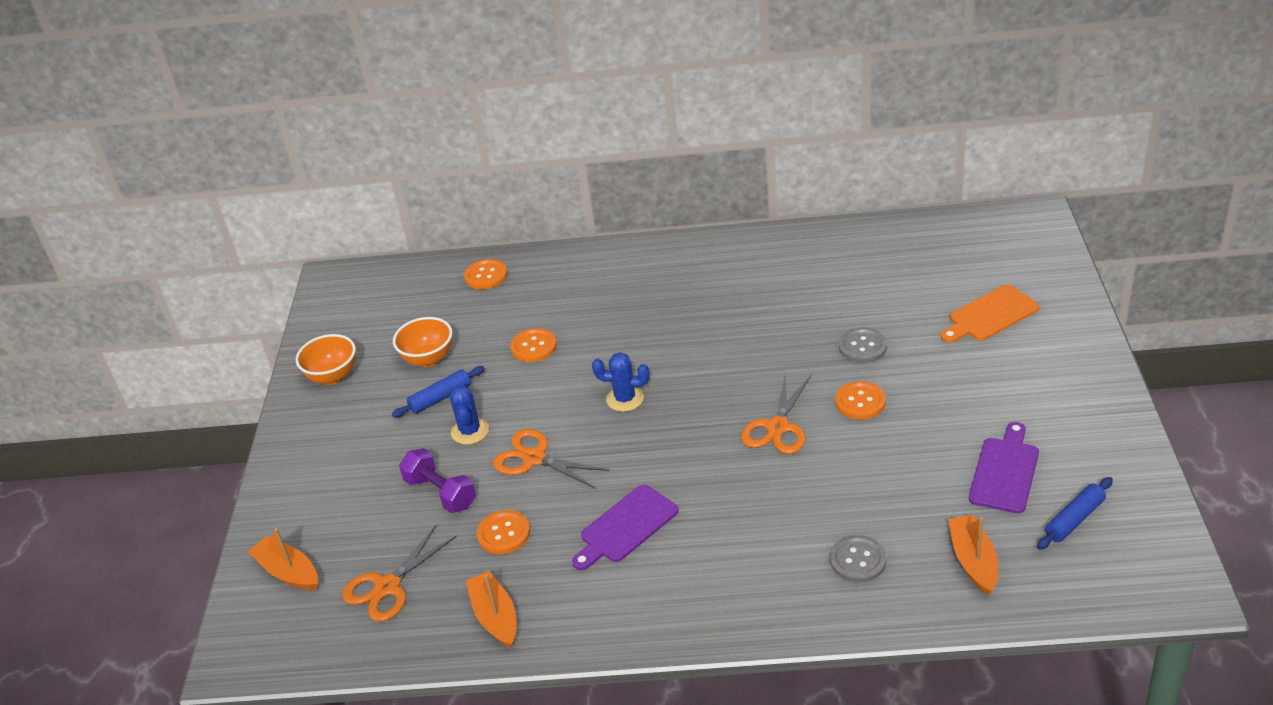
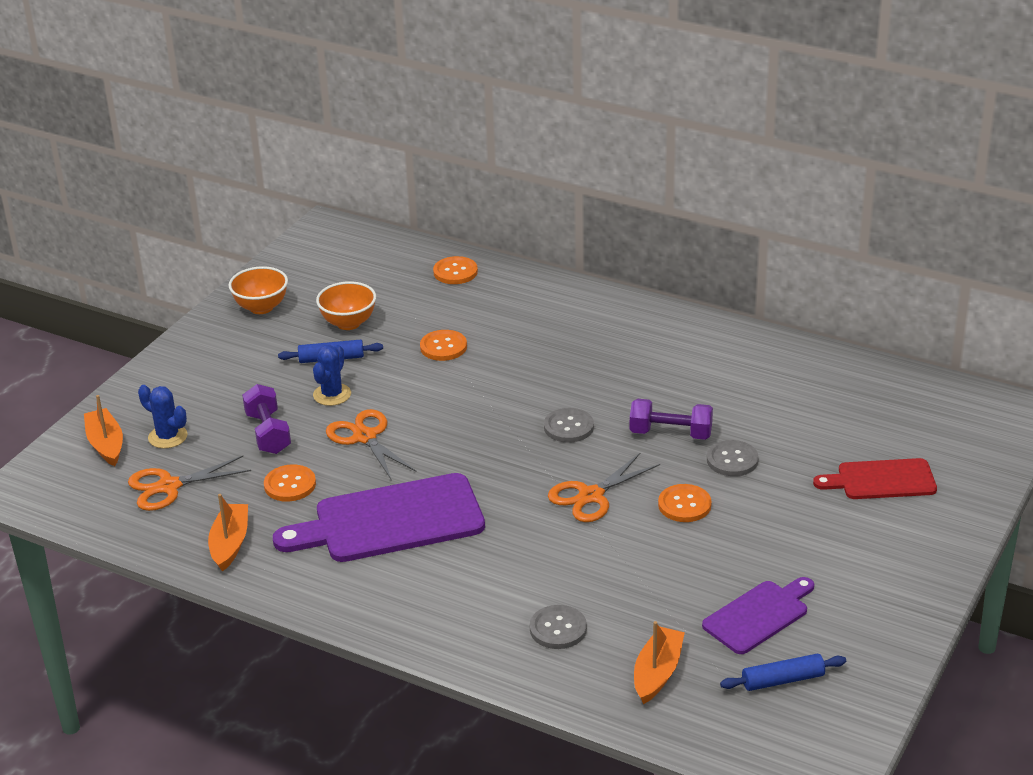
camera: 25 degrees right, 5 degrees down
(625, 399) = (481, 420): blue cactus -> blue cactus (168, 437)
(626, 527) = (390, 521): purple cutting board -> purple cutting board, size x1.71
(705, 374) = (568, 427): none -> grey button
(793, 345) = (670, 433): none -> purple dumbbell
(990, 315) = (881, 480): orange cutting board -> red cutting board

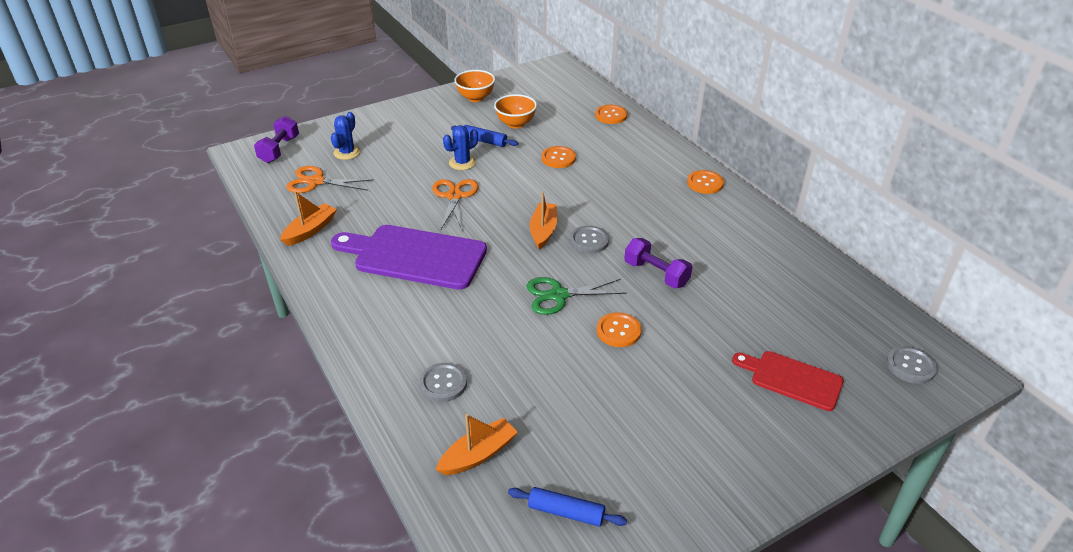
camera: 30 degrees right, 5 degrees up
(106, 444) = (311, 144): orange boat -> orange boat (543, 231)
(168, 437) = (347, 152): blue cactus -> blue cactus turned 45 degrees clockwise
(268, 433) = (402, 172): purple dumbbell -> purple dumbbell (279, 150)
(290, 485) = (381, 208): orange button -> orange button (705, 183)
(590, 496) = (558, 295): orange scissors -> green scissors
(732, 460) = (684, 312): grey button -> grey button (910, 366)
(759, 615) = (596, 446): purple cutting board -> none

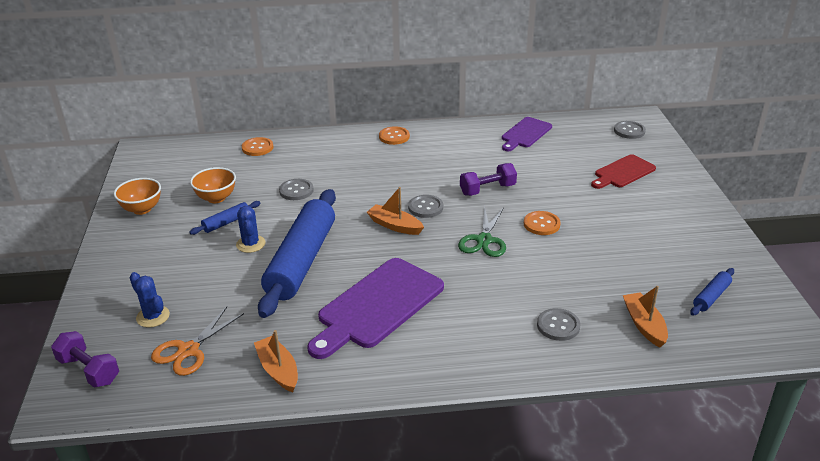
camera: 65 degrees left, 5 degrees down
(455, 196) = (302, 261): orange scissors -> blue rolling pin
(558, 158) = (296, 190): orange button -> grey button
(805, 273) = (525, 134): none -> purple cutting board

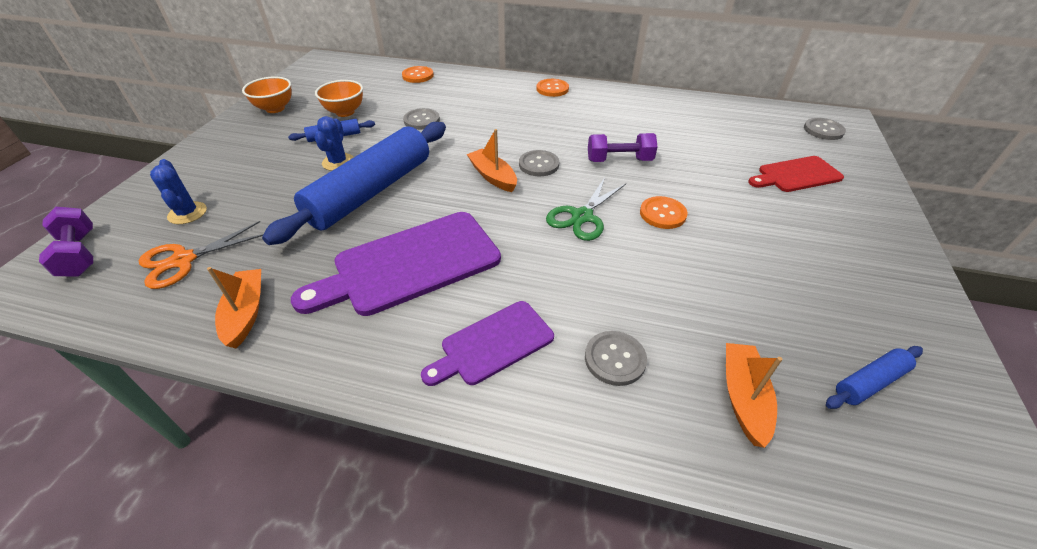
camera: 20 degrees right, 10 degrees up
(525, 134) = (694, 111): purple cutting board -> purple cutting board (493, 344)

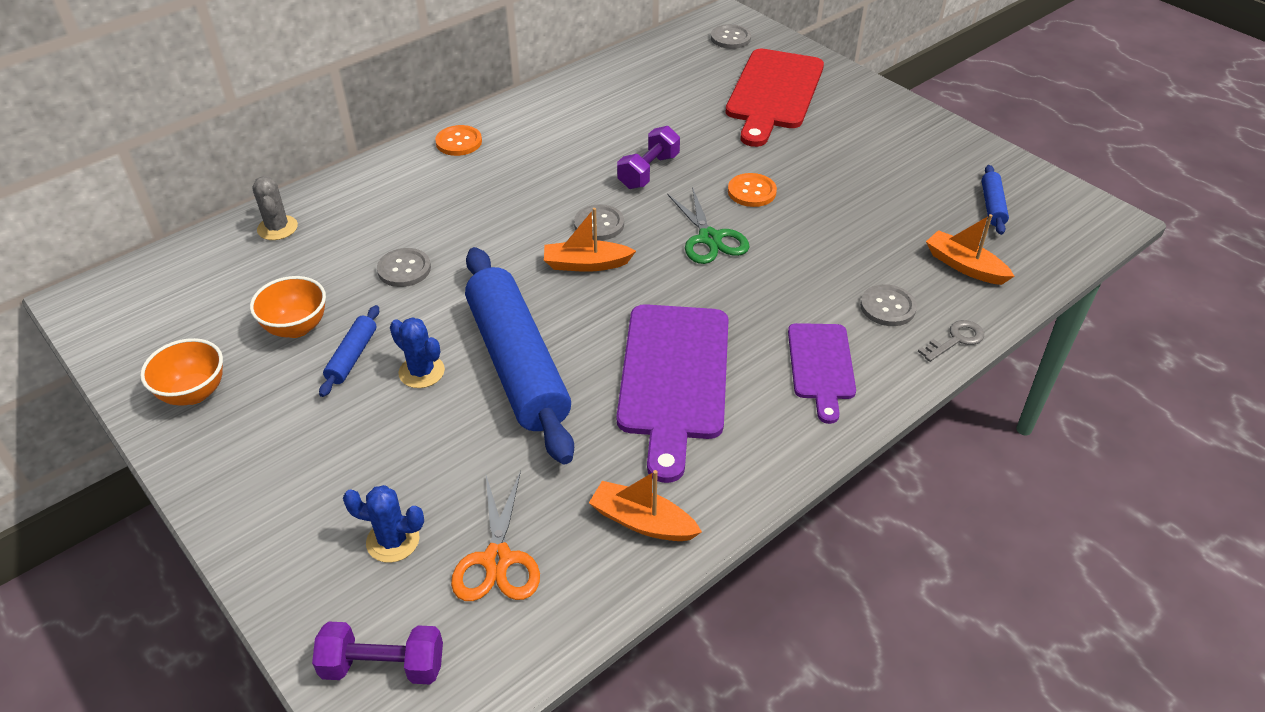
camera: 55 degrees left, 0 degrees up
(418, 76) = (277, 228): orange button -> grey cactus
(622, 437) = (956, 339): none -> grey key
(796, 175) = (773, 93): red cutting board -> red cutting board, size x1.71

